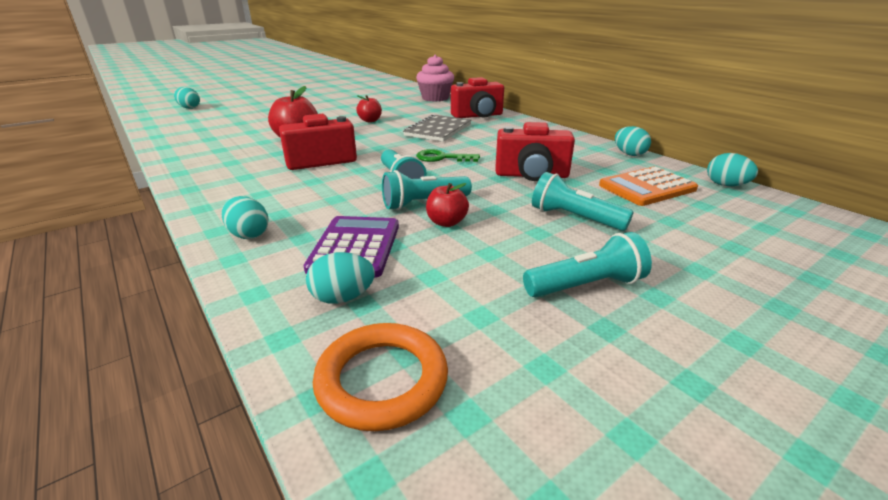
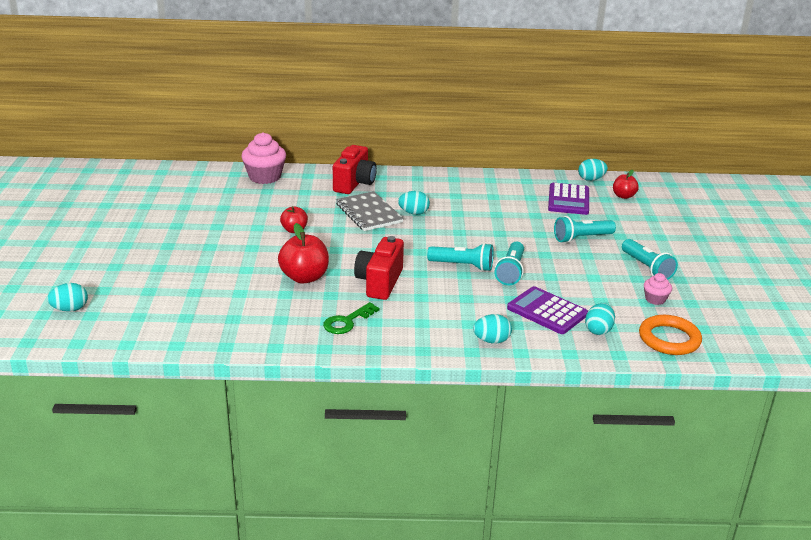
camera: 55 degrees left, 0 degrees up
(442, 158) = (437, 236): green key -> green key (347, 321)
(446, 222) = (546, 275): red apple -> red apple (623, 196)
(501, 322) = (655, 299): none -> pink cupcake
(531, 175) = (509, 222): red camera -> none
(586, 285) = (647, 268): turquoise flashlight -> turquoise flashlight turned 135 degrees clockwise
(629, 154) = (515, 177): turquoise egg -> turquoise egg (413, 213)
(647, 187) = (568, 200): orange calculator -> purple calculator

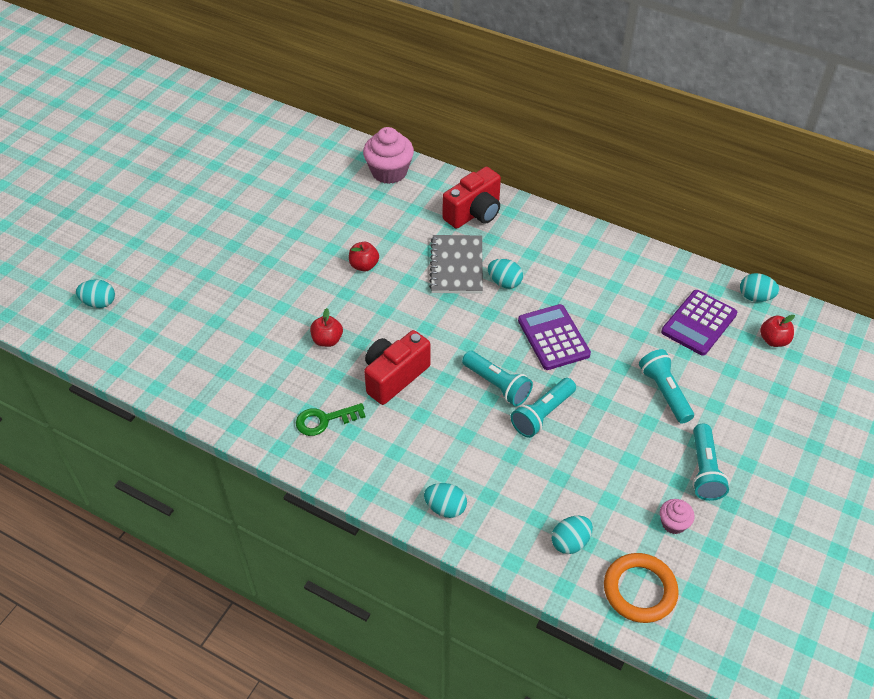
camera: 30 degrees right, 20 degrees up
(304, 277) = (327, 340): red apple -> red apple, size x0.59
(547, 311) = (536, 490): purple calculator -> purple calculator (553, 338)
(581, 238) = (664, 392): turquoise flashlight -> turquoise flashlight turned 60 degrees clockwise

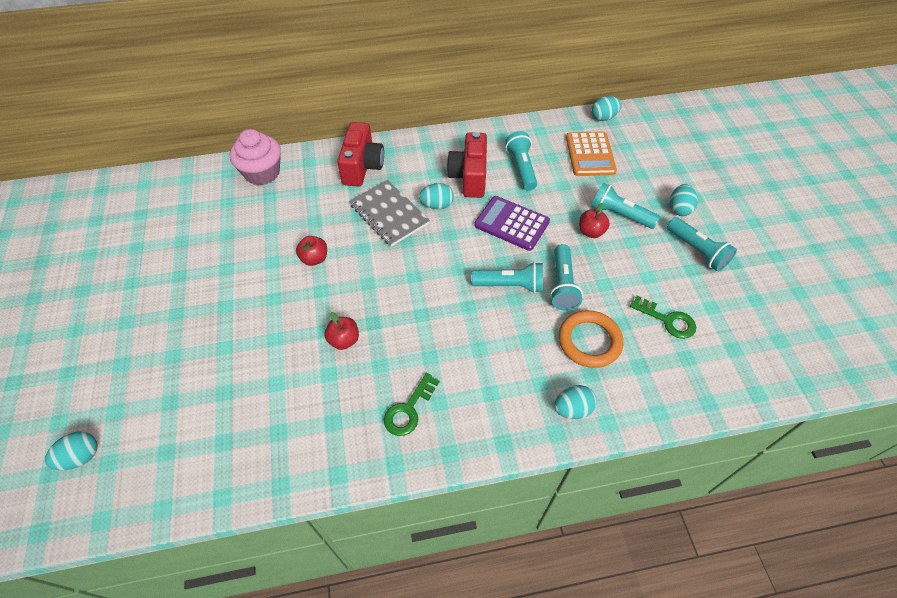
camera: 40 degrees left, 5 degrees up
(394, 376) = (428, 332): red camera -> red camera (469, 177)
(570, 542) = (677, 366): turquoise egg -> turquoise egg (679, 209)
(604, 504) = (667, 320): none -> green key
(616, 296) = (521, 168): none -> turquoise flashlight
(639, 590) = (752, 365): orange ring -> orange ring (589, 341)
(673, 523) = (719, 301): pink cupcake -> none
(699, 323) = (590, 154): purple calculator -> orange calculator
(773, 340) = (642, 138): red apple -> red apple (591, 232)

